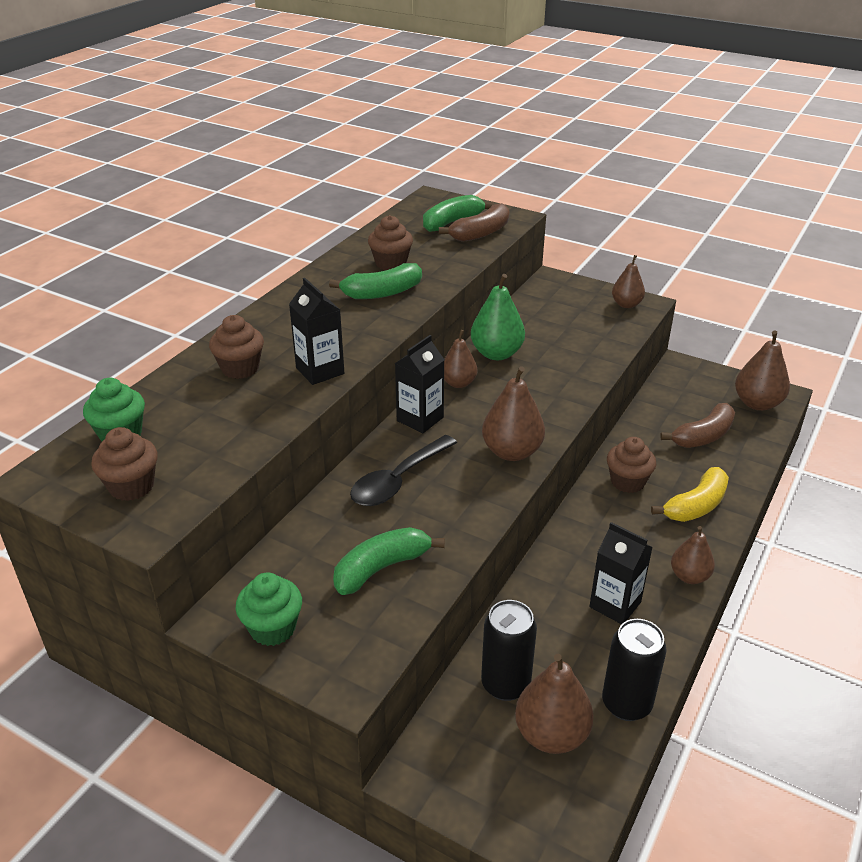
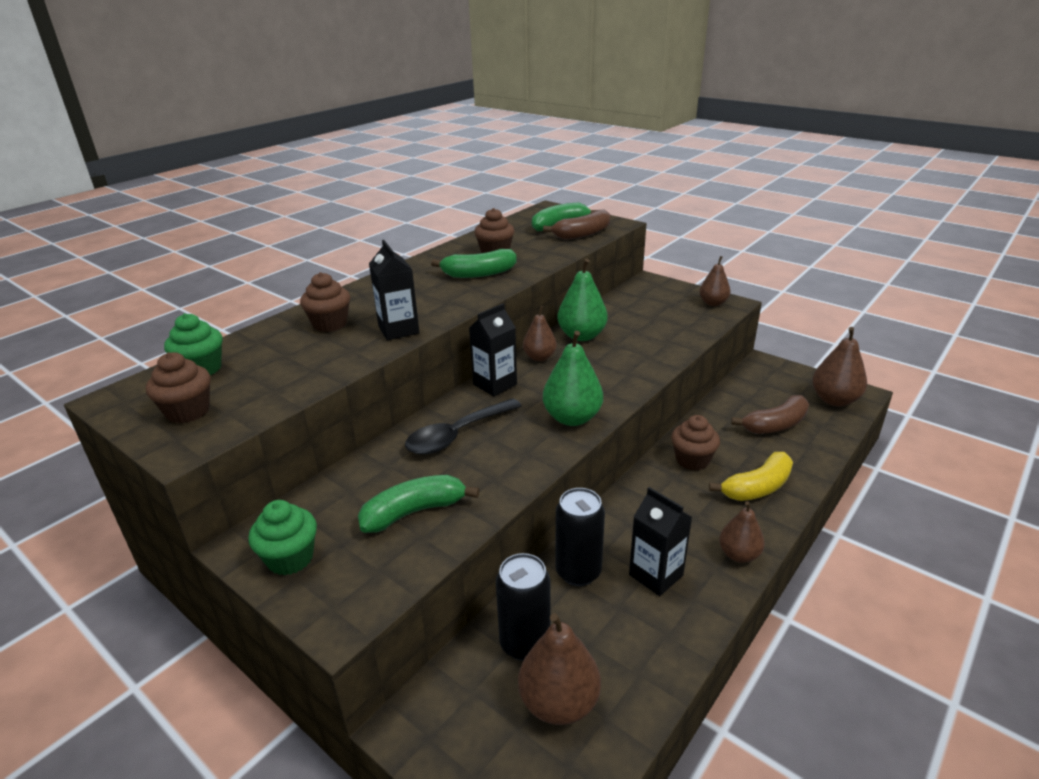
camera: 10 degrees right, 5 degrees down
(512, 452) = (572, 418): brown pear -> green pear
(626, 704) = (646, 679): black can -> black can (578, 572)

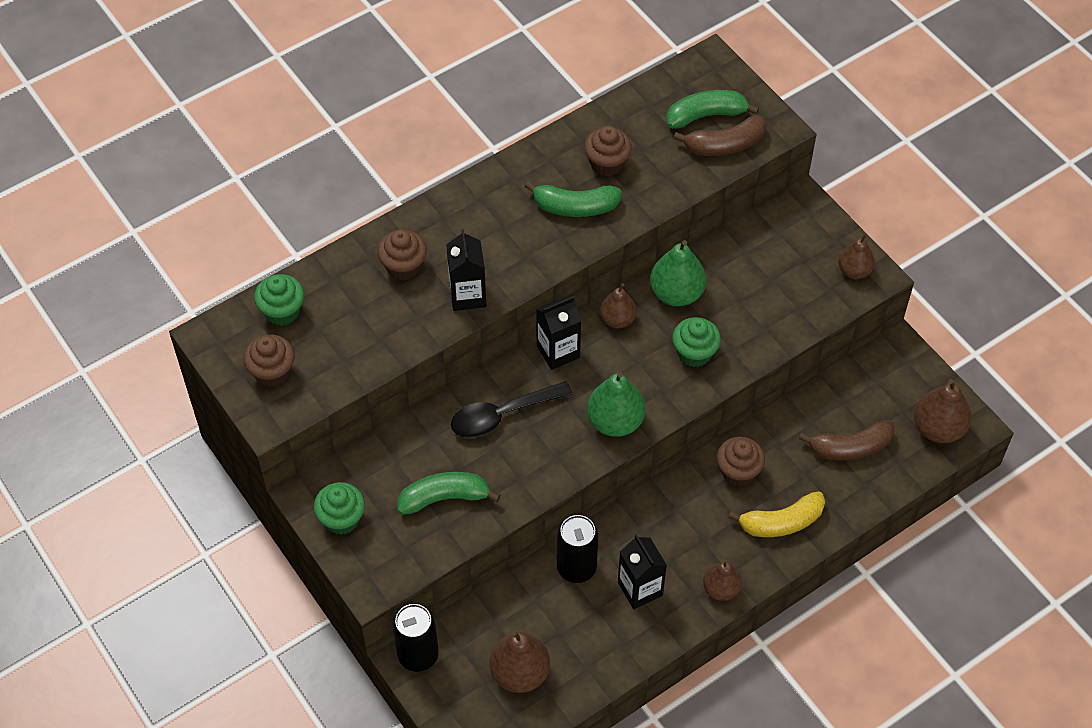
camera: 15 degrees right, 25 degrees up
(525, 643) = (511, 620): black can -> black can (418, 655)
(618, 364) = (694, 353): none -> green cupcake

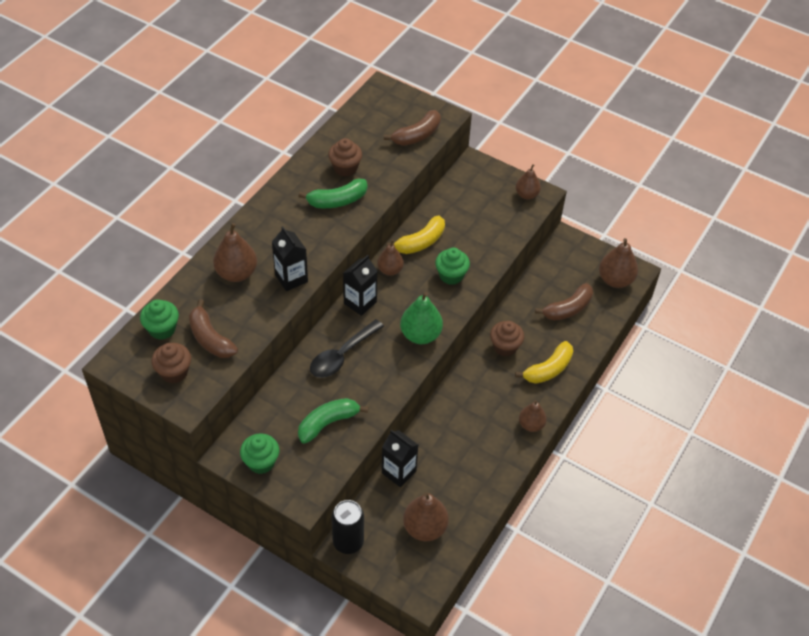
camera: 25 degrees left, 5 degrees down
(334, 343) = (210, 338): none -> brown banana
(403, 267) = (236, 273): brown cupcake -> brown pear
(576, 568) = (429, 444): black can -> none
(640, 589) = (478, 443): black carton -> black carton (399, 472)
(676, 293) = (420, 242): green pear -> yellow banana
(706, 115) = (395, 121): green banana -> none

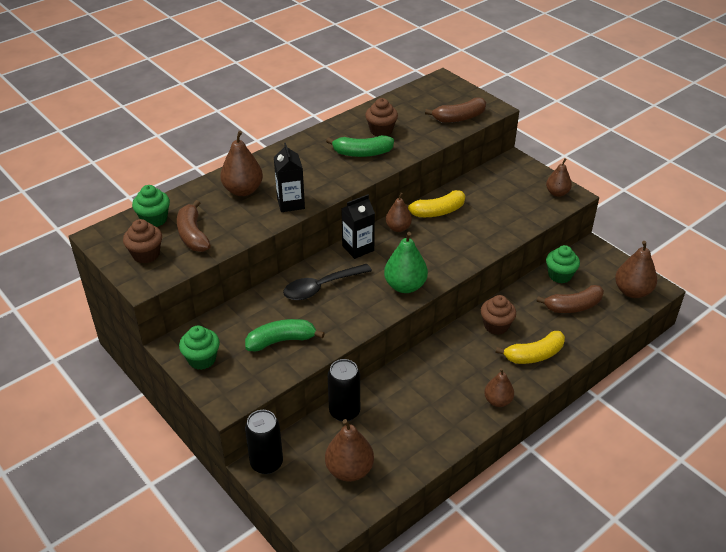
camera: 20 degrees right, 10 degrees down
(399, 472) = (344, 412): black carton -> black can
(451, 275) = (456, 243): green cupcake -> green cupcake (560, 275)

